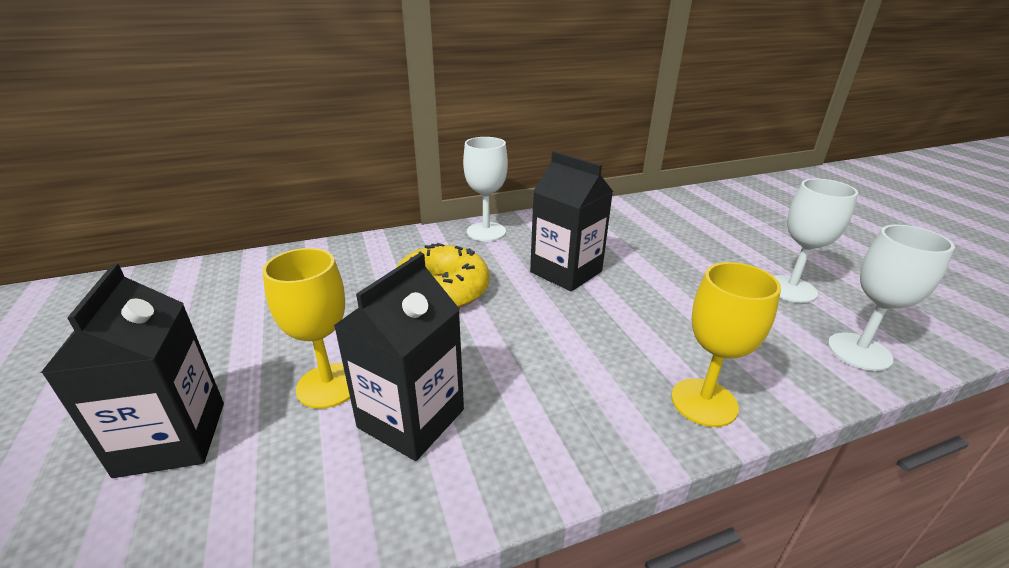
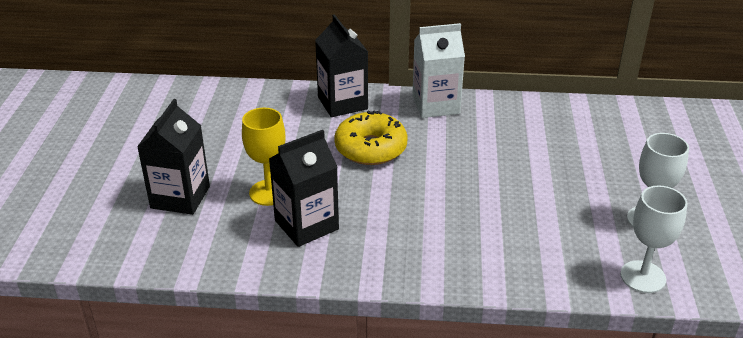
camera: 25 degrees right, 5 degrees up
(486, 232) = (436, 105): white goblet -> white carton
(566, 272) = (473, 157): black carton -> black carton (342, 103)
(704, 402) = (490, 270): yellow goblet -> none

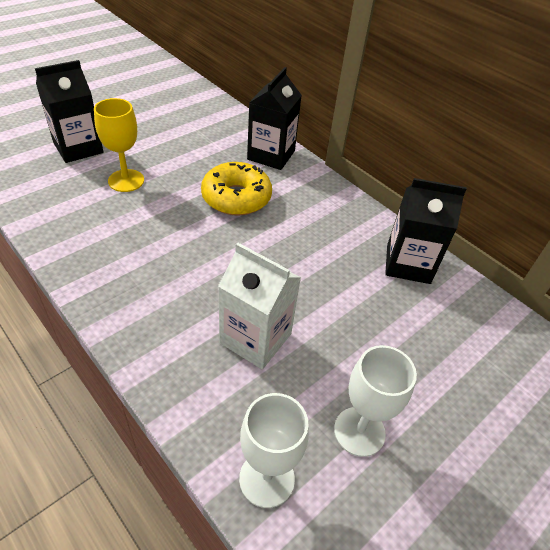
camera: 40 degrees right, 10 degrees up
(306, 225) = (109, 218): black carton -> black carton (408, 264)
(436, 105) = (335, 199): white carton -> white carton (255, 338)

